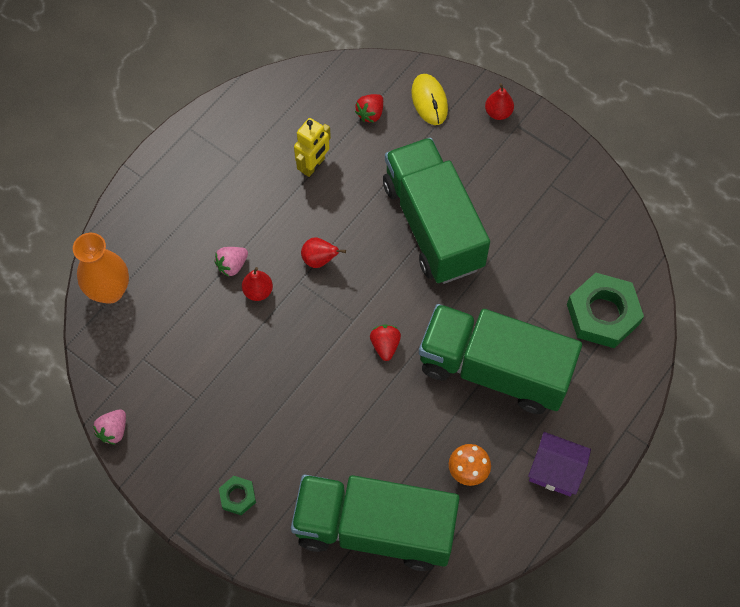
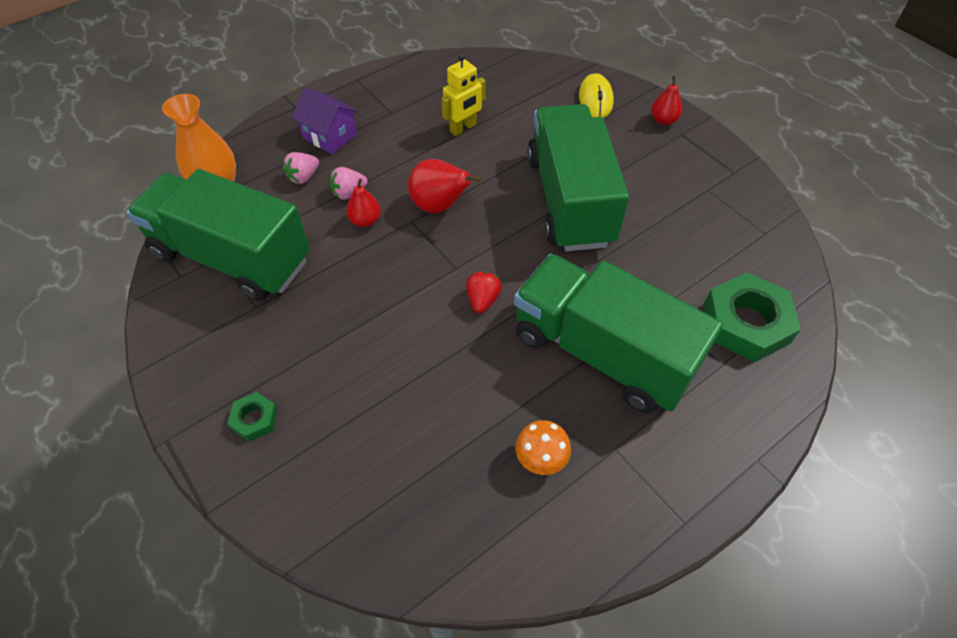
camera: 15 degrees right, 10 degrees down
(113, 431) = (154, 317): pink strawberry -> pink strawberry (303, 177)
(319, 260) = (440, 206): red pear -> red pear, size x1.59
(370, 114) = (534, 99): red strawberry -> none
(374, 528) = (402, 500): green truck -> green truck (232, 257)
(555, 471) = (654, 487): purple house -> purple house (330, 136)

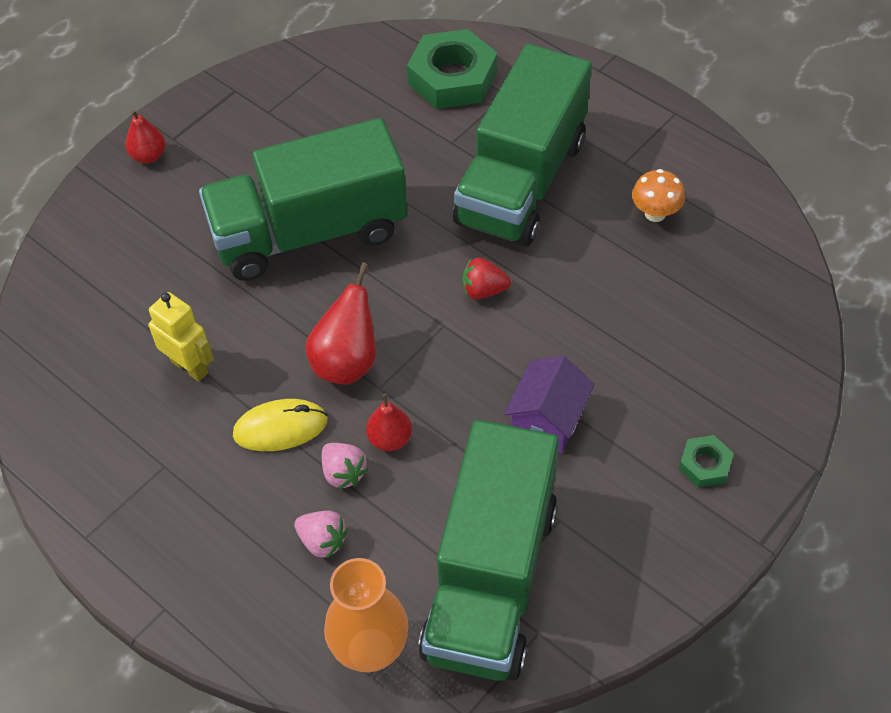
camera: 100 degrees left, 0 degrees up
(330, 136) = (229, 534): purple house -> purple house (547, 420)
(595, 99) = (111, 227): yellow mouse -> yellow mouse (280, 428)

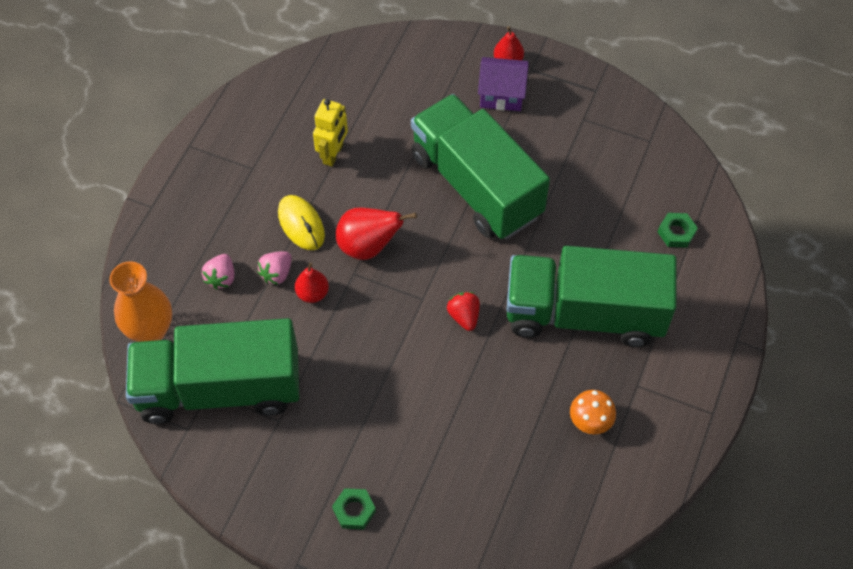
camera: 70 degrees right, 5 degrees up
(452, 78) = (676, 232): green nut -> green nut, size x0.48
(547, 420) = (360, 391): purple house -> purple house (501, 94)

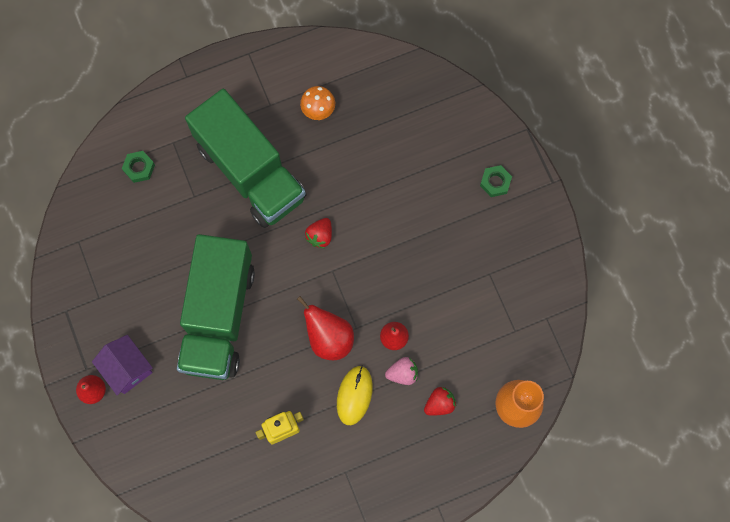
camera: 135 degrees left, 15 degrees up
(219, 388) = (505, 327): green truck -> none
(221, 278) = (439, 404): pink strawberry -> red strawberry

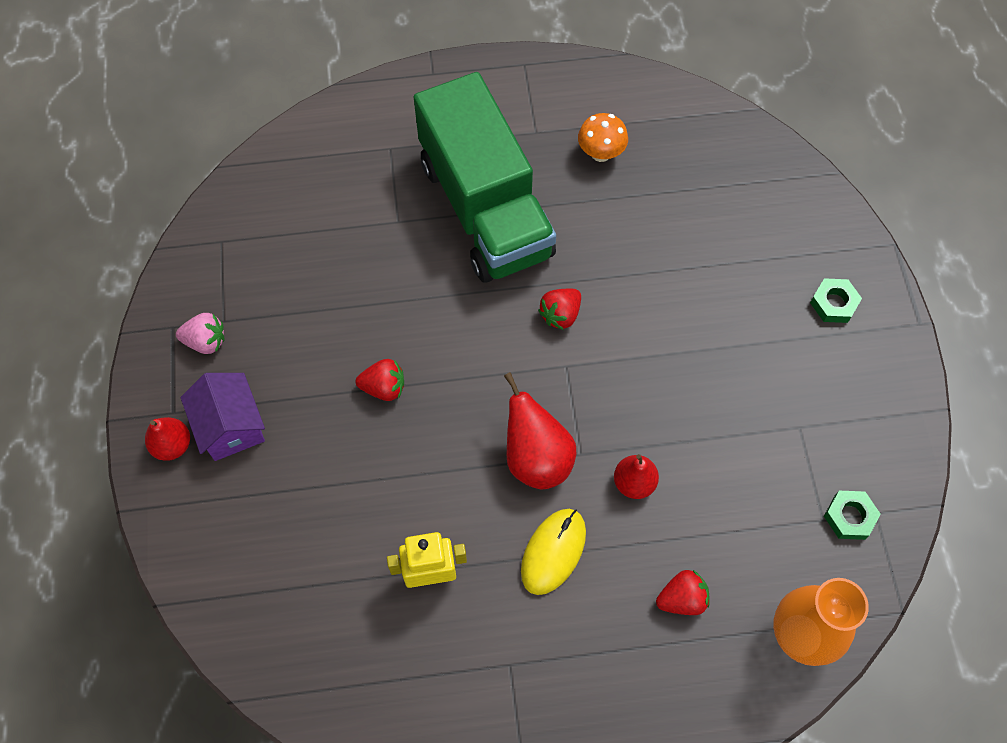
camera: 15 degrees right, 10 degrees down
(139, 168) = (334, 169): green nut -> green nut (849, 517)
(218, 316) = (384, 387): green truck -> red strawberry
(402, 373) = (635, 538): pink strawberry -> pink strawberry (206, 341)

